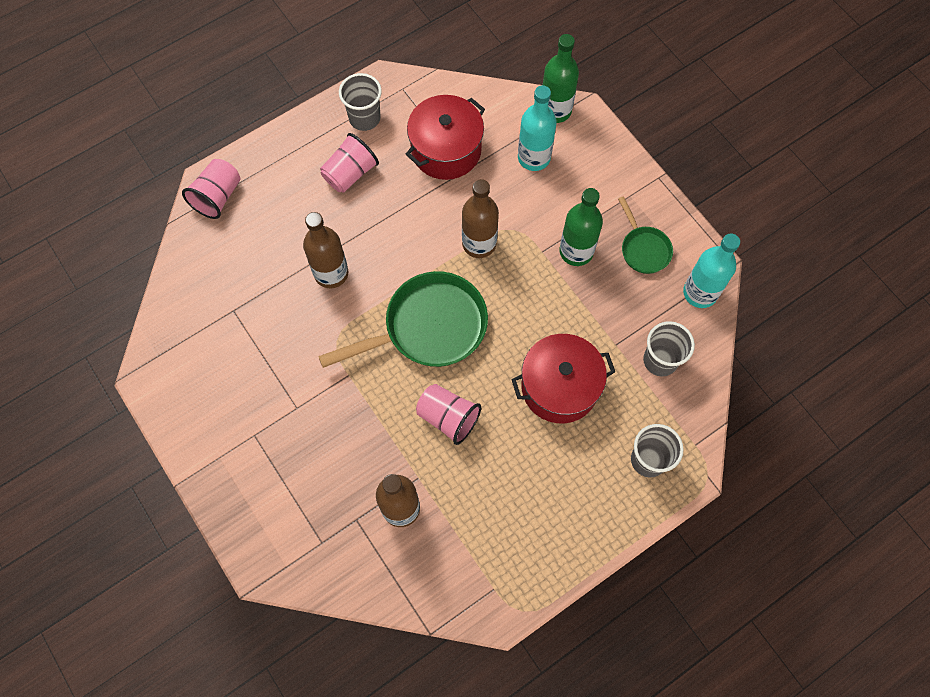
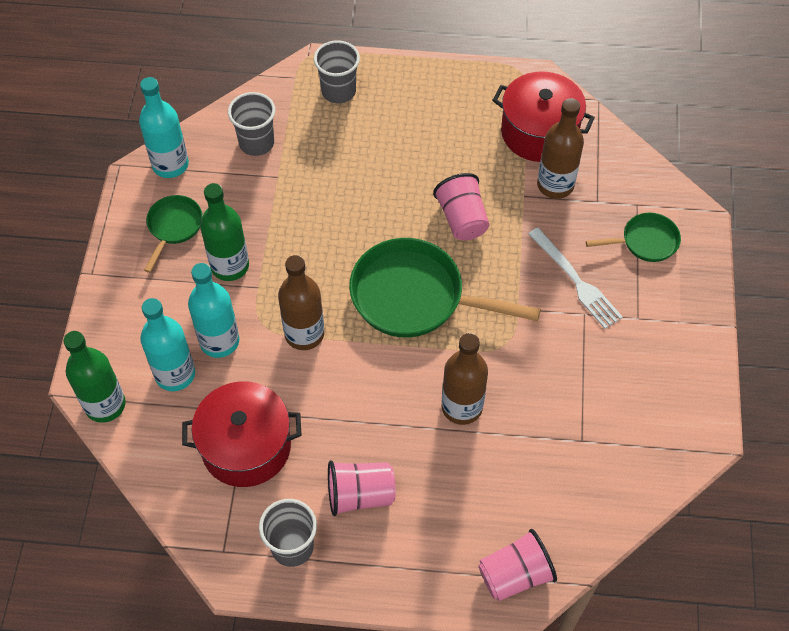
camera: 140 degrees left, 10 degrees down
(291, 510) = (645, 241): none -> green pan
(322, 431) = (576, 281): none -> white fork
(528, 198) = (219, 341): none -> turquoise bottle
(559, 387) = (352, 179): red pot -> red pot (539, 132)

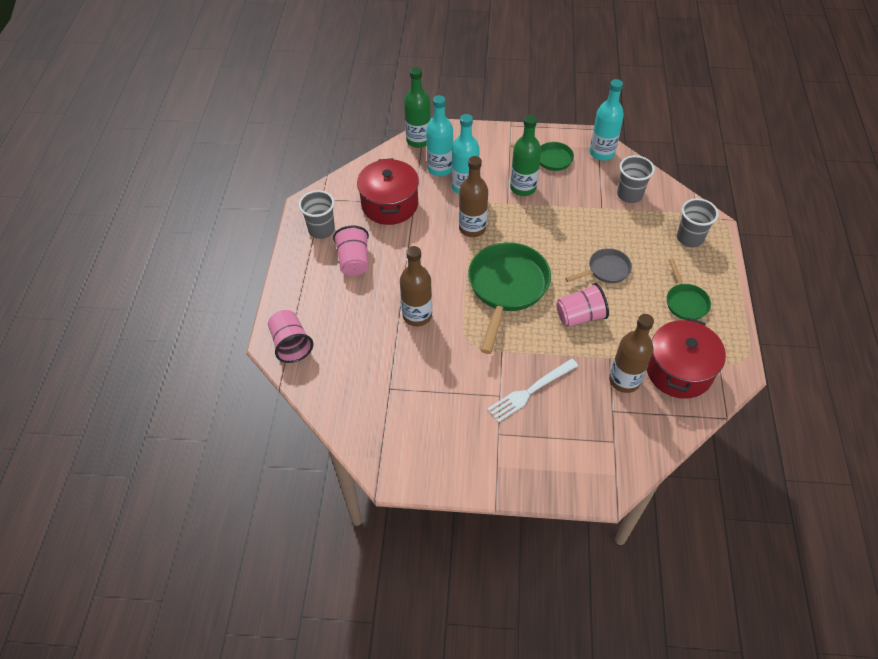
camera: 90 degrees right, 5 degrees down
(387, 184) = (606, 270): none -> grey pan
(645, 241) = (575, 445): green pan -> green pan (685, 302)

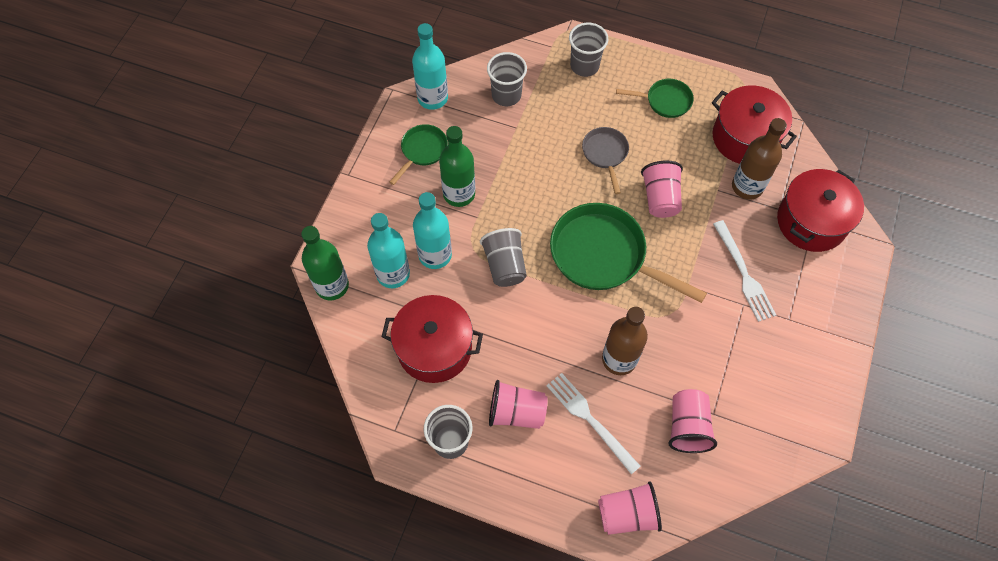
camera: 75 degrees left, 10 degrees up
(360, 306) = (590, 419): none -> white fork
(372, 372) = (687, 427): none -> pink cup
(472, 228) = (505, 265): brown bottle -> grey cup
(610, 439) = (811, 221): none -> red pot

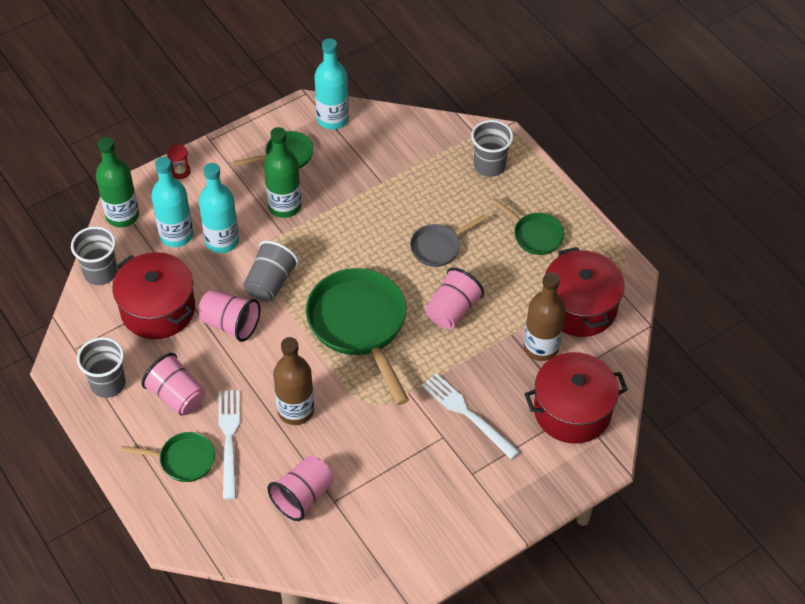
camera: 35 degrees right, 10 degrees down
(347, 217) = (180, 171): none -> red hourglass
(506, 95) = (397, 151): grey cup -> grey cup (100, 273)
(570, 463) = (183, 460): none -> green pan
(605, 154) = (438, 247): grey pan -> grey pan turned 150 degrees counterclockwise
(627, 514) = (193, 525): pink cup -> pink cup (230, 324)
(743, 274) = (467, 414): white fork -> white fork turned 120 degrees clockwise

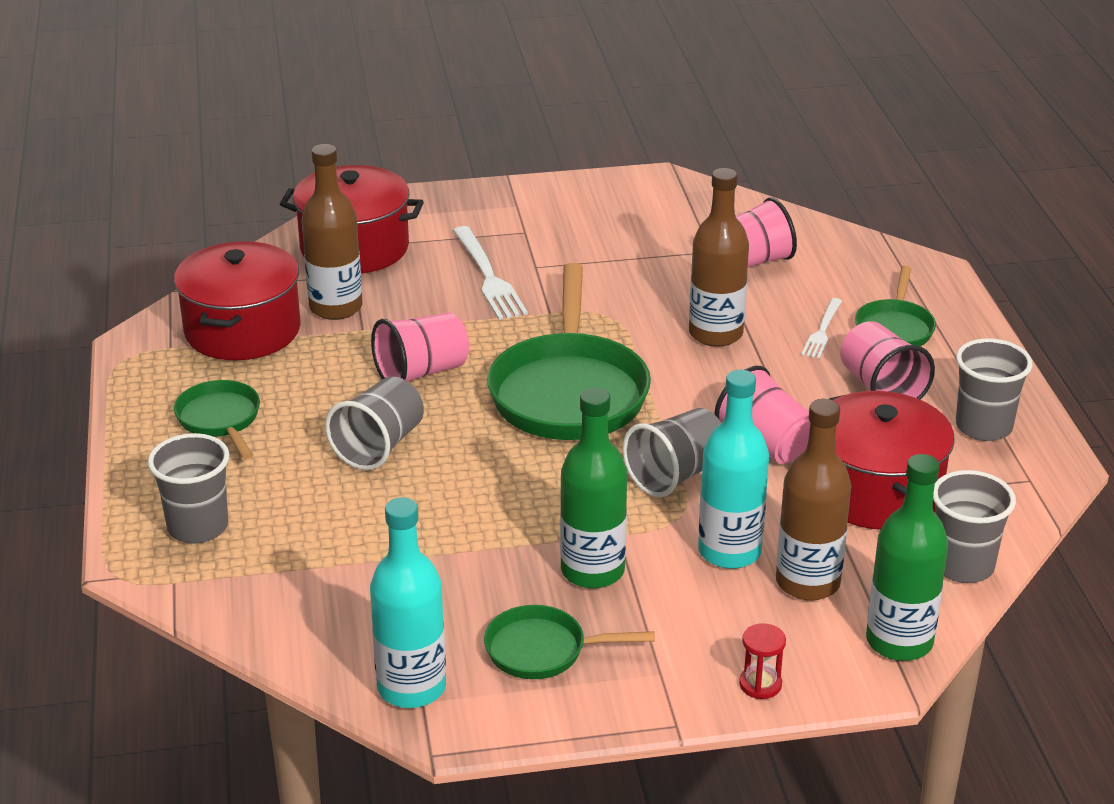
camera: 155 degrees left, 20 degrees down
(176, 235) = (807, 582): turquoise bottle -> brown bottle
(183, 460) = (894, 328): green pan -> green pan turned 105 degrees counterclockwise
(229, 439) = (822, 331): white fork -> white fork, size x0.60
(438, 247) = (379, 446): grey pan -> grey cup

